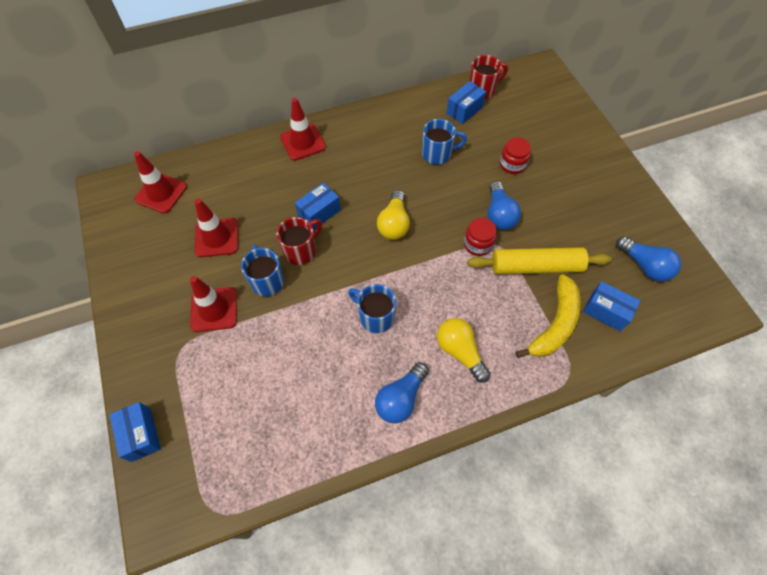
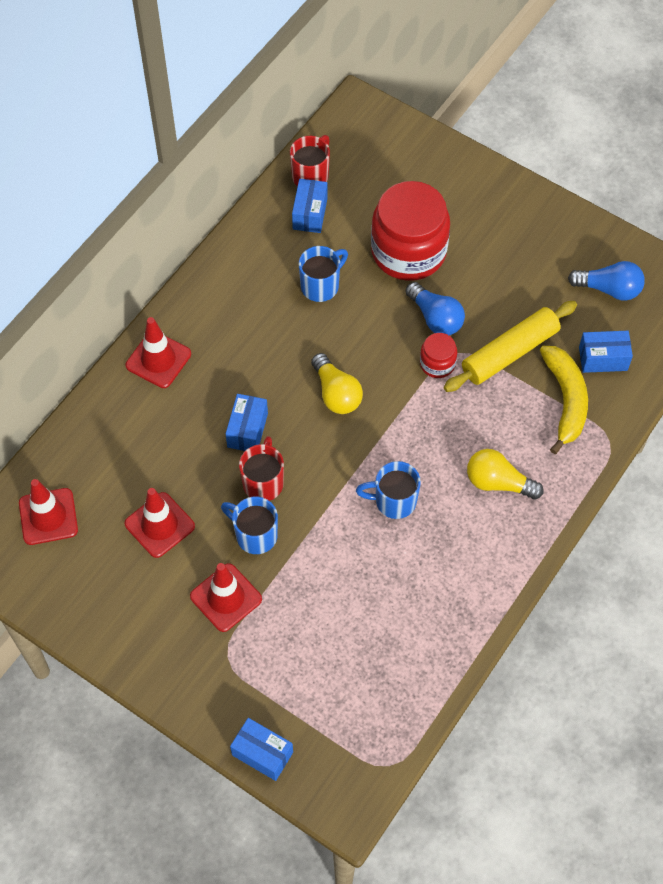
camera: 35 degrees left, 0 degrees up
(401, 398) = (477, 560): blue light bulb -> none
(512, 164) = (408, 251): red jar -> red jar, size x2.19

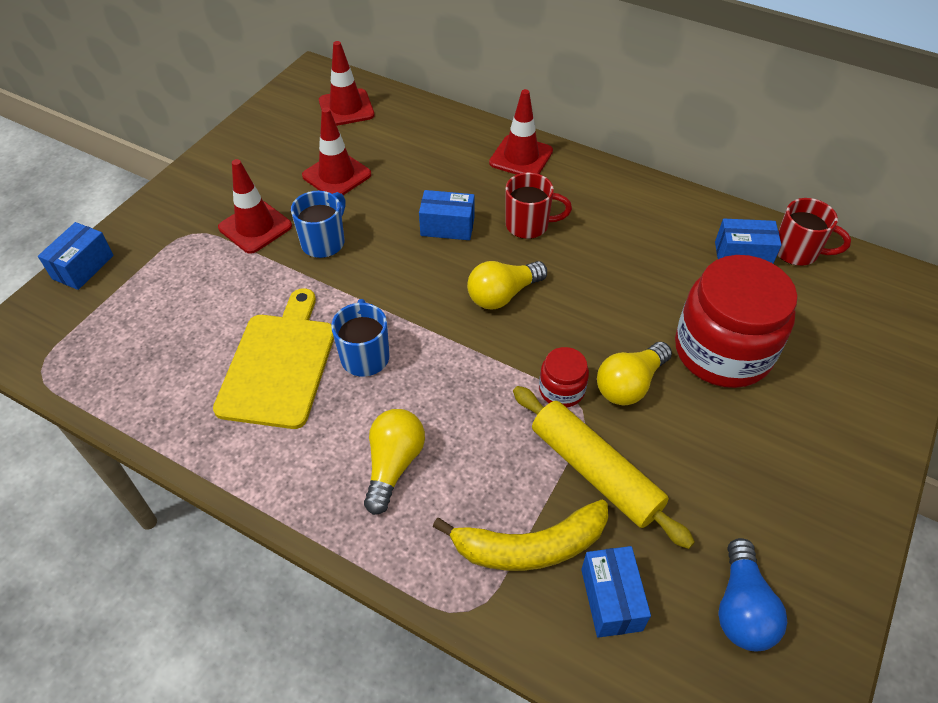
camera: 85 degrees right, 10 degrees down
(263, 482) = (386, 243): red mug -> red mug (529, 225)
(321, 286) = (645, 271): blue mug -> none
(397, 567) = (279, 365): none -> yellow cutting board
(435, 318) = (630, 384): blue light bulb -> yellow light bulb

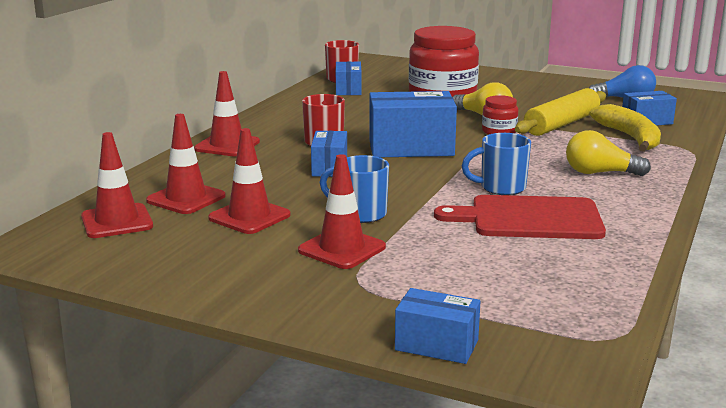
camera: 95 degrees left, 30 degrees down
(279, 365) = (529, 218): yellow cutting board -> red cutting board
(385, 139) = (186, 198): none -> red traffic cone
(503, 295) = (411, 148): yellow light bulb -> blue box

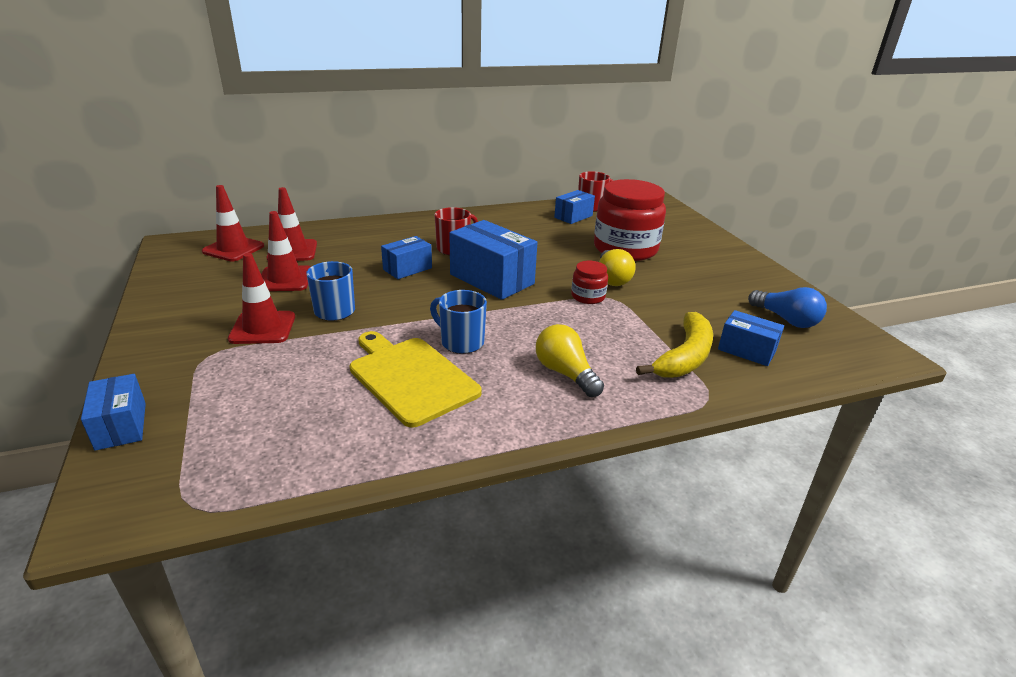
camera: 45 degrees right, 10 degrees up
(227, 145) = (399, 226): red traffic cone -> none
(529, 218) = (411, 377): red cutting board -> yellow cutting board
(562, 124) = (657, 315): yellow rolling pin -> none

